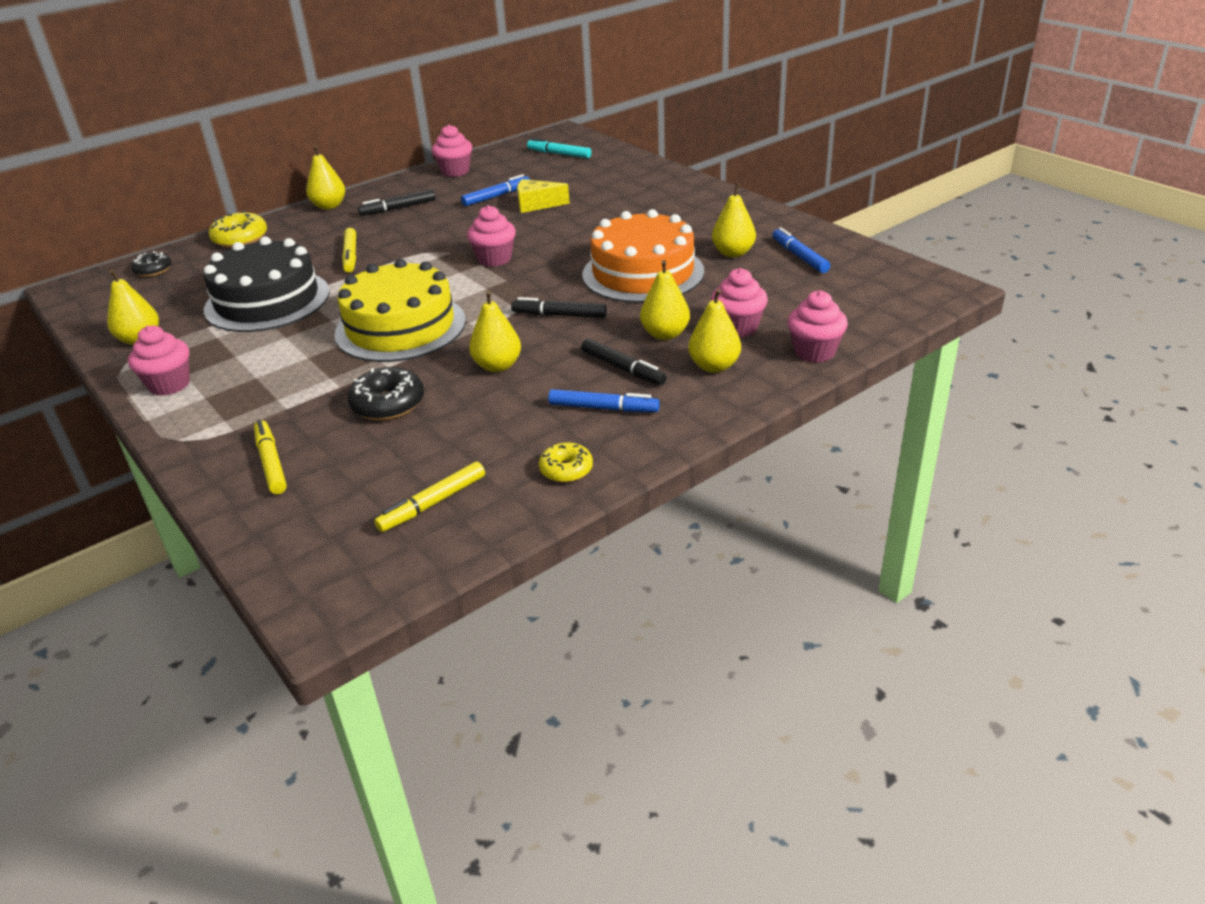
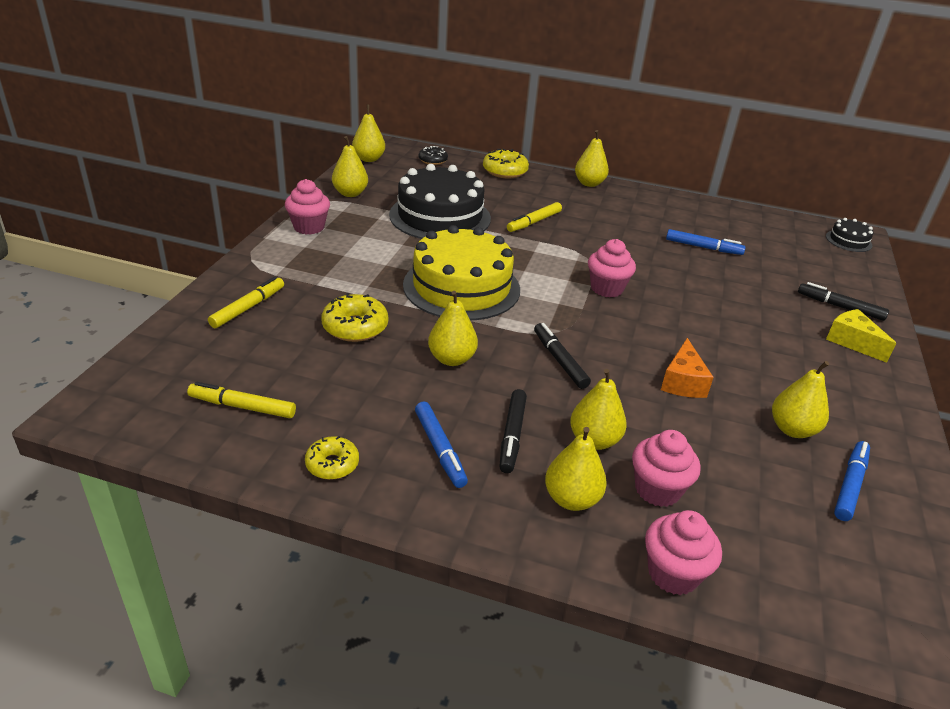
camera: 50 degrees right, 0 degrees up
(84, 307) = (369, 159): none -> yellow pear
(388, 404) = (355, 327): black donut -> yellow donut
(398, 208) = (624, 212): black marker -> black marker (840, 307)
(455, 171) = (713, 212): pink cupcake -> none
(536, 205) = (718, 273): yellow cheese -> yellow cheese (852, 342)
(559, 154) = (818, 248): turquoise marker -> none
(565, 139) = (848, 241): none -> black cake
(643, 273) = (682, 382): orange cake -> orange cheese

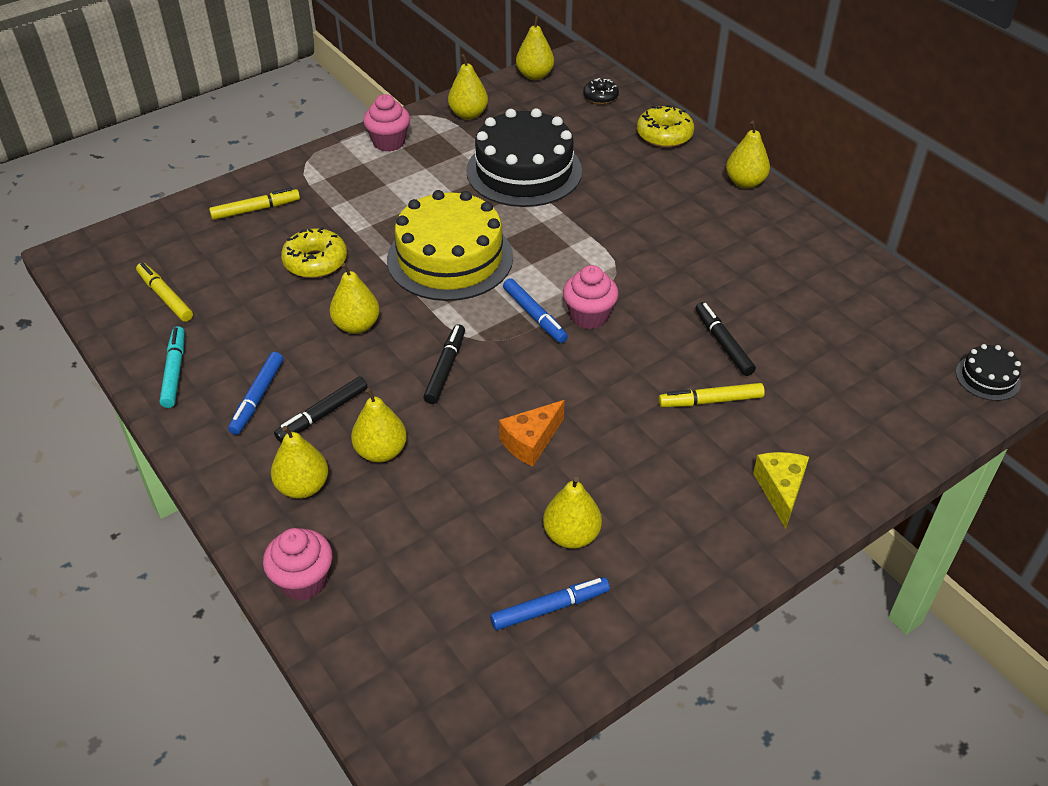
camera: 40 degrees right, 10 degrees up
(332, 464) = (174, 372): yellow donut -> turquoise marker
(534, 222) = (614, 211): yellow marker -> yellow marker (711, 401)
(657, 490) = (377, 517): pink cupcake -> none
(703, 247) = (770, 312): blue marker -> blue marker (534, 315)
(840, 307) = (832, 448): black marker -> black marker (723, 344)

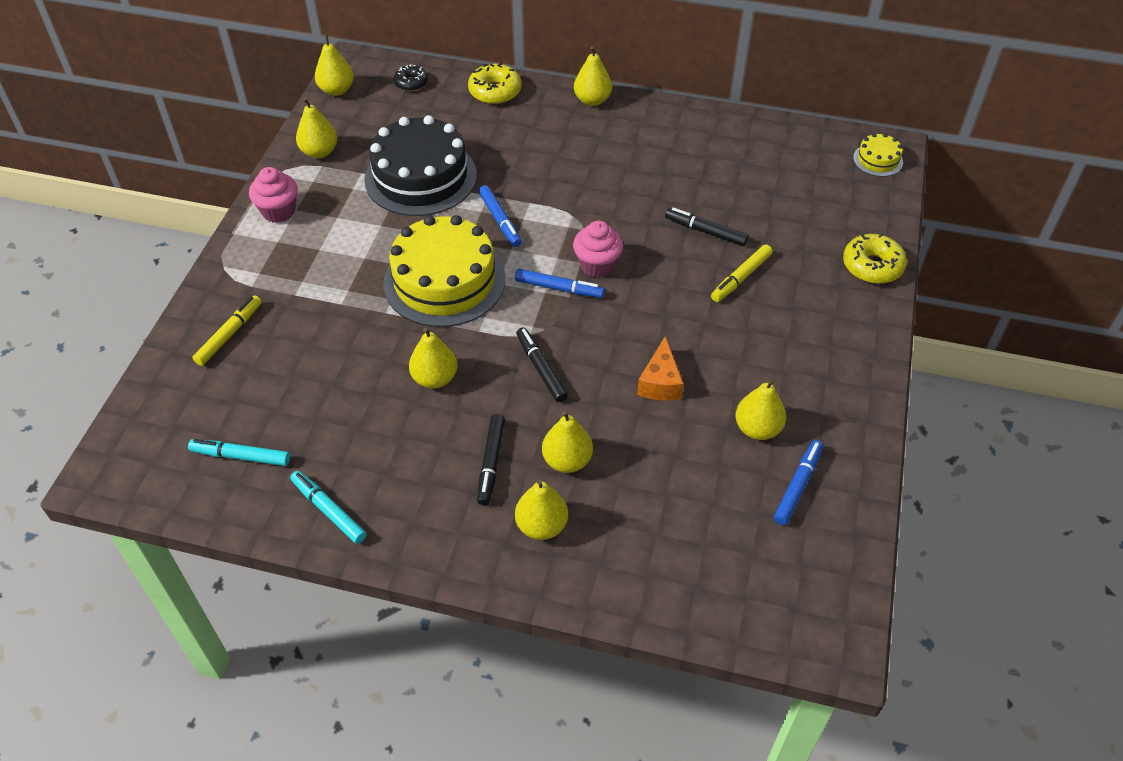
camera: 40 degrees left, 5 degrees up
(165, 297) = (241, 456): yellow marker -> turquoise marker
(258, 397) = (424, 484): blue marker -> blue marker (500, 220)
(303, 581) = (622, 590): pink cupcake -> none
(315, 262) = (338, 348): yellow donut -> yellow donut (872, 266)
(780, 490) = (843, 311): yellow cheese -> none
(987, 377) = (878, 160): black cake -> yellow cake

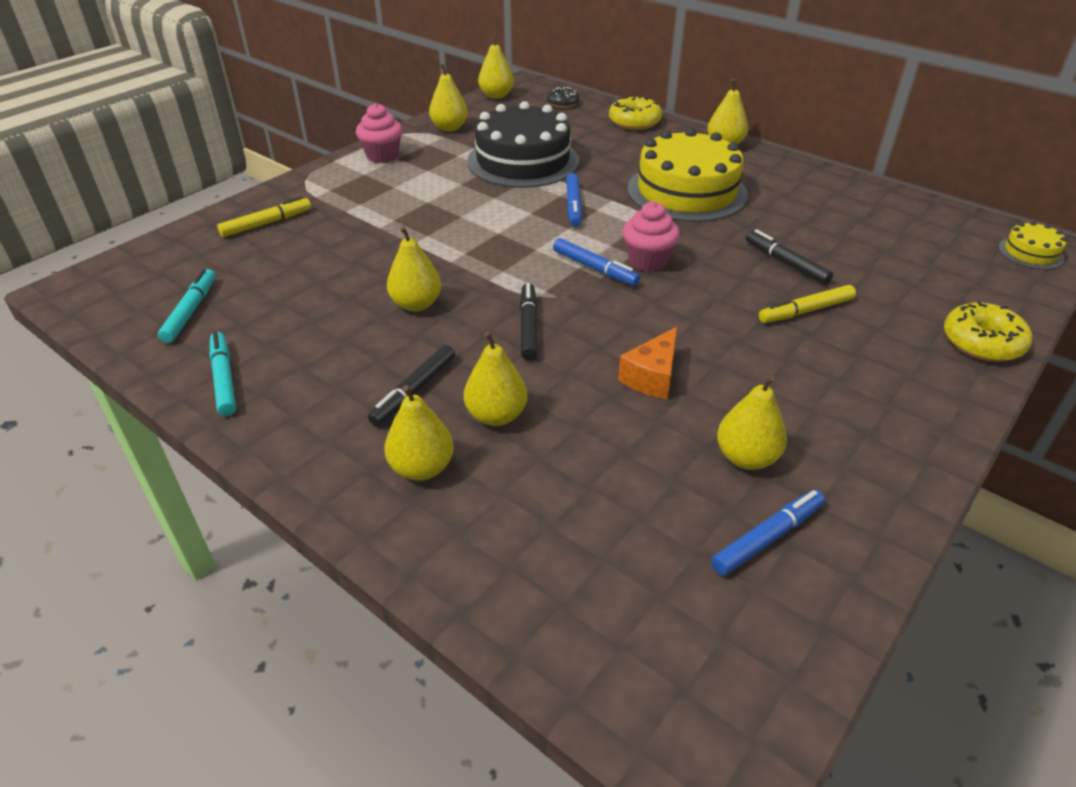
camera: 25 degrees right, 10 degrees down
(241, 456) = (190, 311): turquoise marker -> turquoise marker turned 60 degrees clockwise
(444, 281) = (486, 235): yellow cake -> yellow cake (686, 191)

